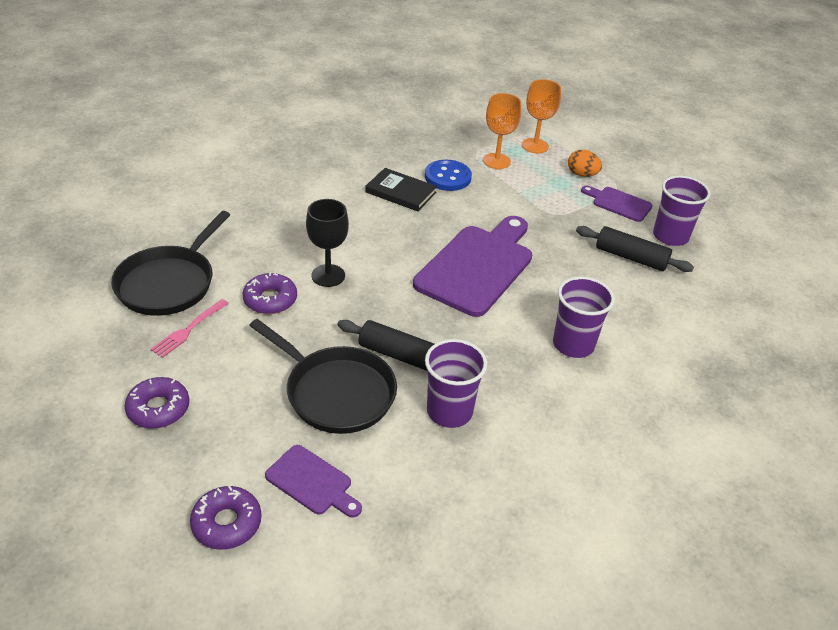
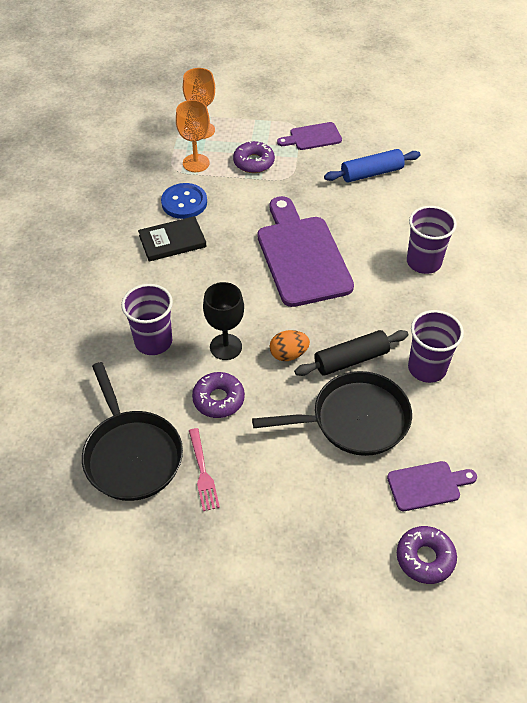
camera: 45 degrees left, 10 degrees up
(158, 409) = (275, 540): purple donut -> purple donut (253, 162)
(582, 174) = (262, 131): orange egg -> orange egg (288, 354)
(630, 257) = (371, 173): black rolling pin -> blue rolling pin
(670, 236) = (370, 139): purple cup -> purple cup (153, 341)

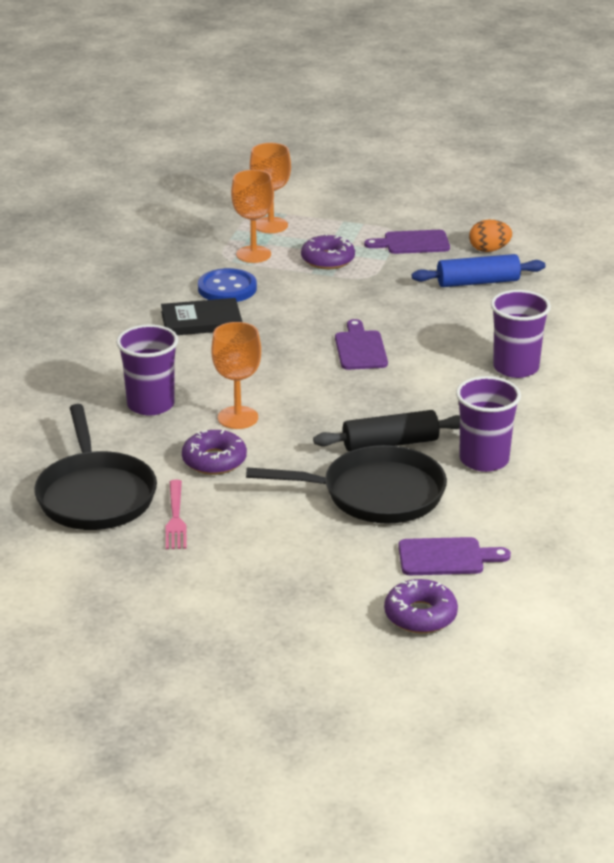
camera: 10 degrees right, 20 degrees down
(226, 347) = (238, 418): black goblet -> orange goblet
(288, 354) = (313, 431): orange egg -> orange egg (489, 250)
(302, 256) = (360, 348): purple cutting board -> purple cutting board, size x0.50

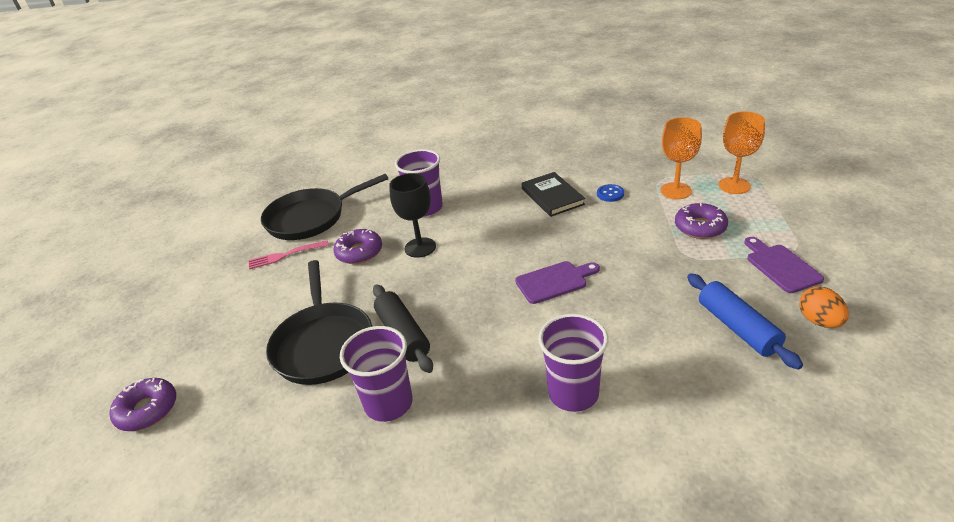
camera: 80 degrees right, 5 degrees up
(227, 288) = (610, 194): blue button -> blue button, size x0.56
(238, 418) = (420, 247): orange goblet -> black goblet
(446, 557) = (228, 409): purple cutting board -> none

